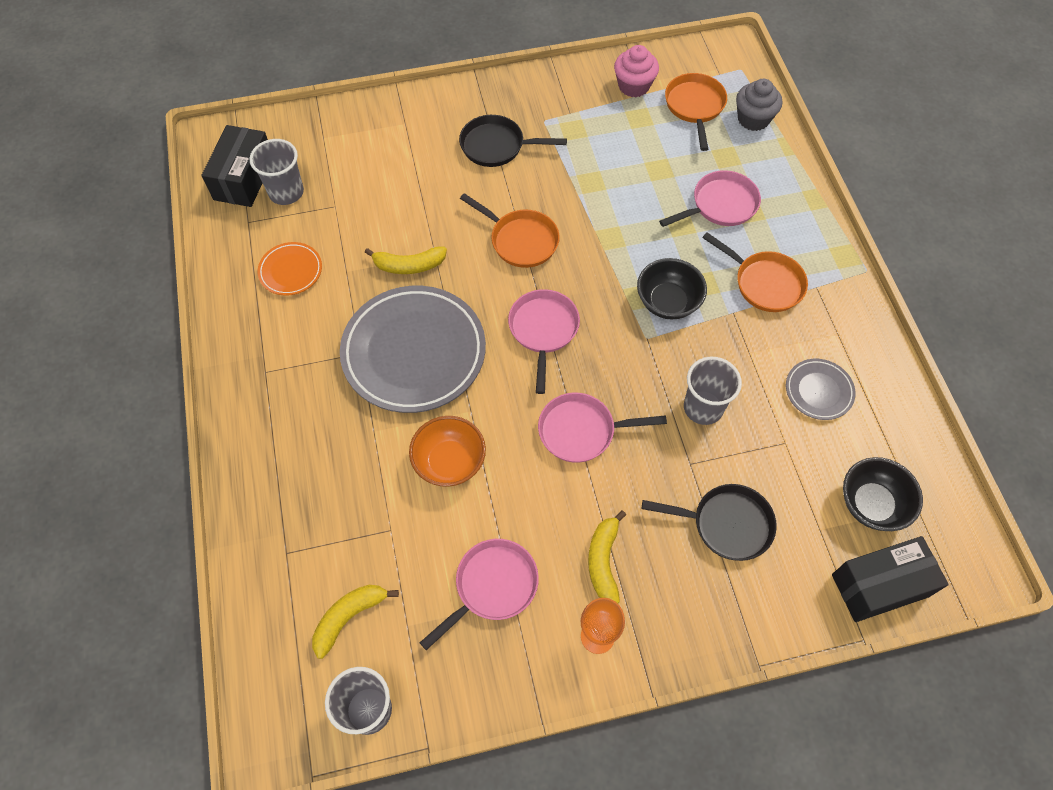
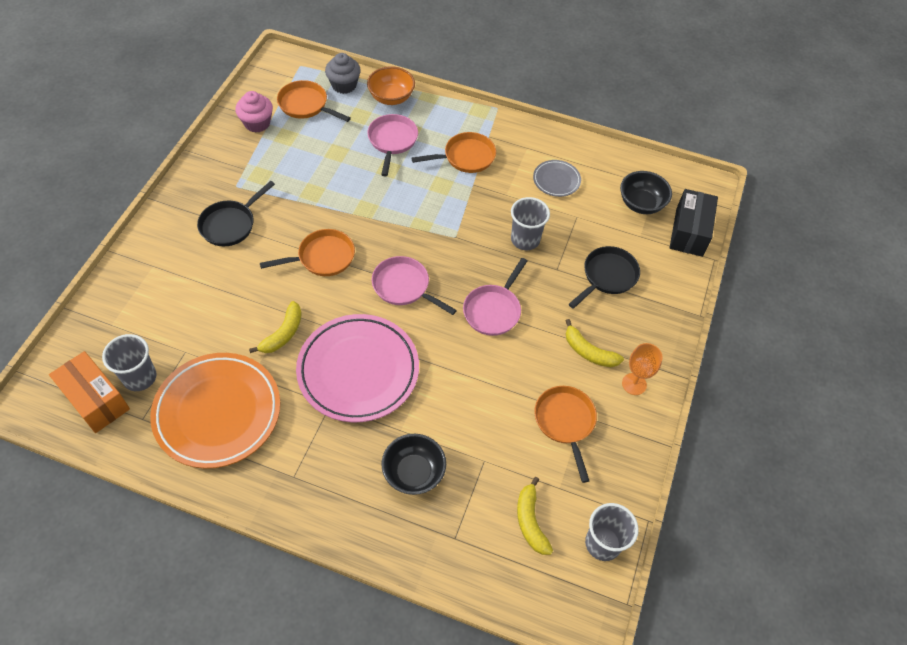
camera: 60 degrees left, 5 degrees down
(244, 178) = (96, 400): black box -> orange box
(291, 271) = (218, 412): orange plate -> orange plate, size x2.15
(414, 352) = (358, 371): grey plate -> pink plate
(449, 462) = (460, 397): orange bowl -> orange bowl (391, 97)
(492, 586) = (565, 422): pink pan -> orange pan
(668, 302) = (439, 210): black bowl -> black bowl (414, 473)

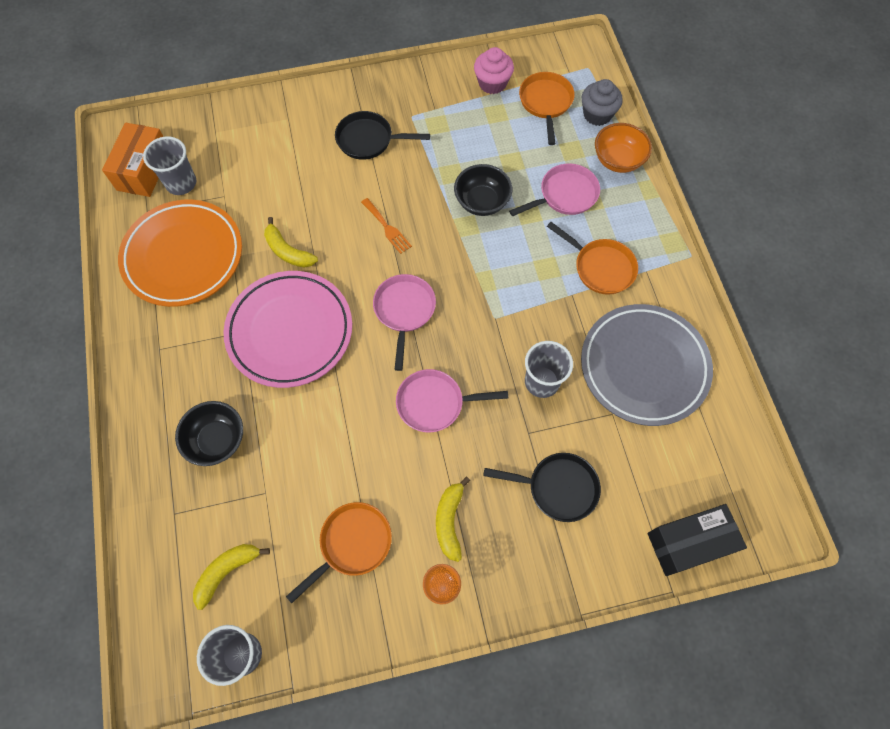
camera: 60 degrees right, 10 degrees up
(283, 334) = (288, 251): yellow banana -> yellow banana turned 45 degrees clockwise
(322, 257) = (387, 228): orange pan -> orange fork
(556, 180) = (643, 367): grey plate -> grey plate, size x2.15
(641, 204) = (685, 469): black bowl -> black bowl (482, 202)

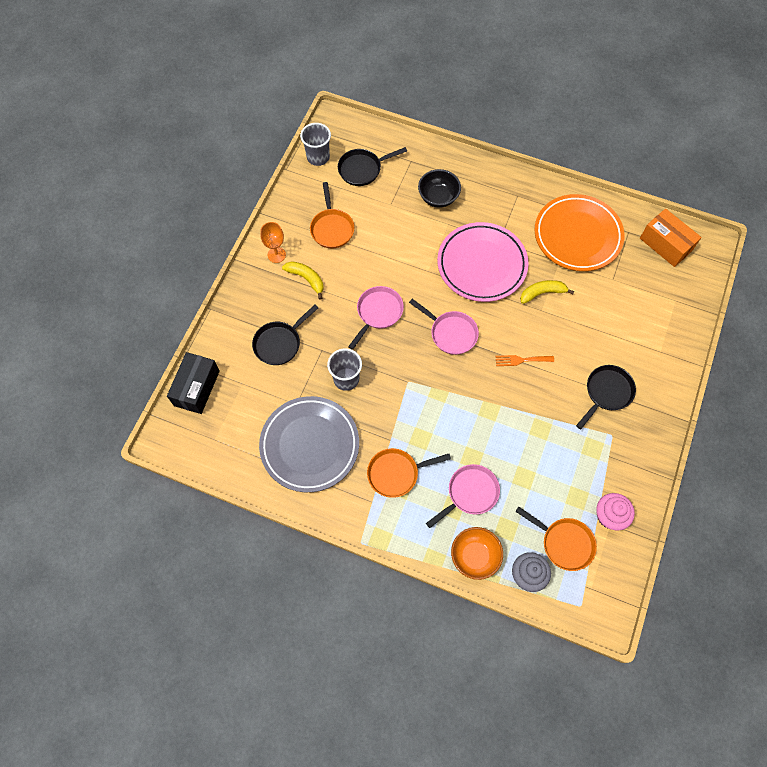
camera: 125 degrees right, 0 degrees up
(181, 183) = (640, 260): grey cup -> none
(227, 571) = (362, 169): yellow banana -> black pan
(482, 202) = (502, 433): black bowl -> none
(565, 195) = (470, 493): pink pan -> pink pan turned 135 degrees counterclockwise

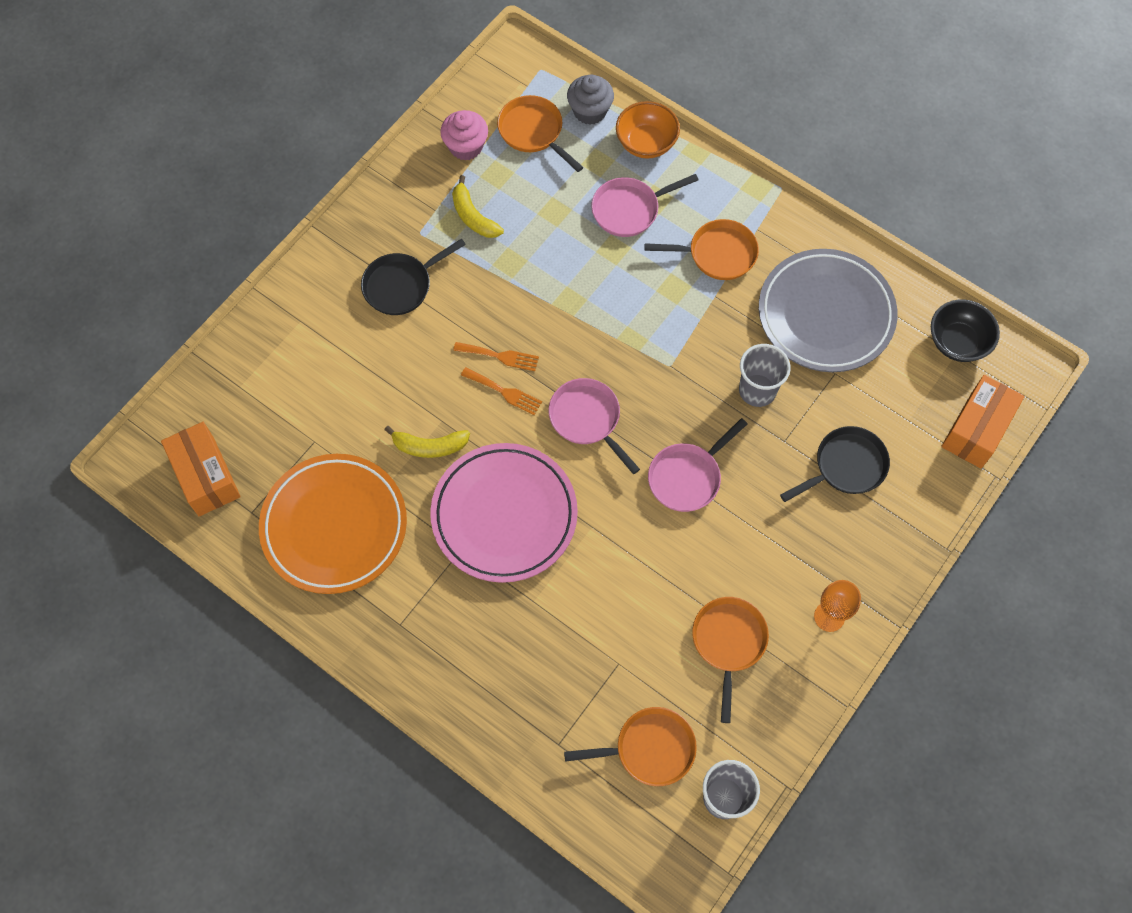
camera: 165 degrees left, 0 degrees up
(197, 388) = (976, 429): black box -> orange box
(306, 279) = (787, 561): yellow banana -> yellow banana (473, 216)
(362, 169) = (649, 749): black pan -> orange pan
(438, 197) = (534, 656): black bowl -> black bowl (957, 342)
(509, 337) = (504, 392): none -> orange fork

